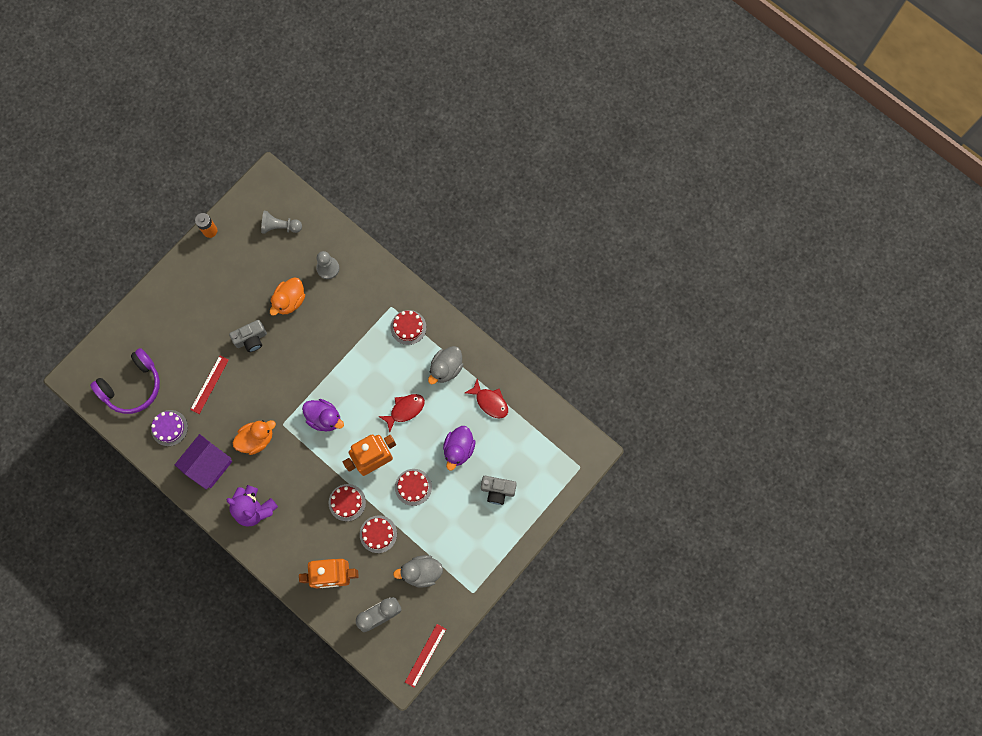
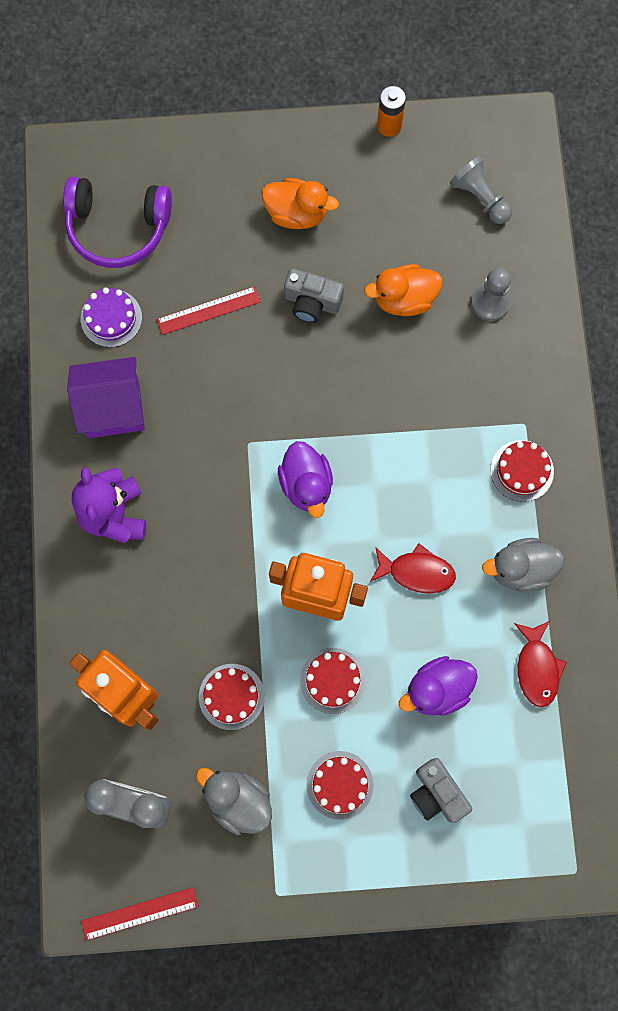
camera: 45 degrees right, 0 degrees up
(256, 439) = (199, 431): orange duck -> orange duck (297, 214)
(347, 502) = (232, 618): red cake -> red cake (340, 785)

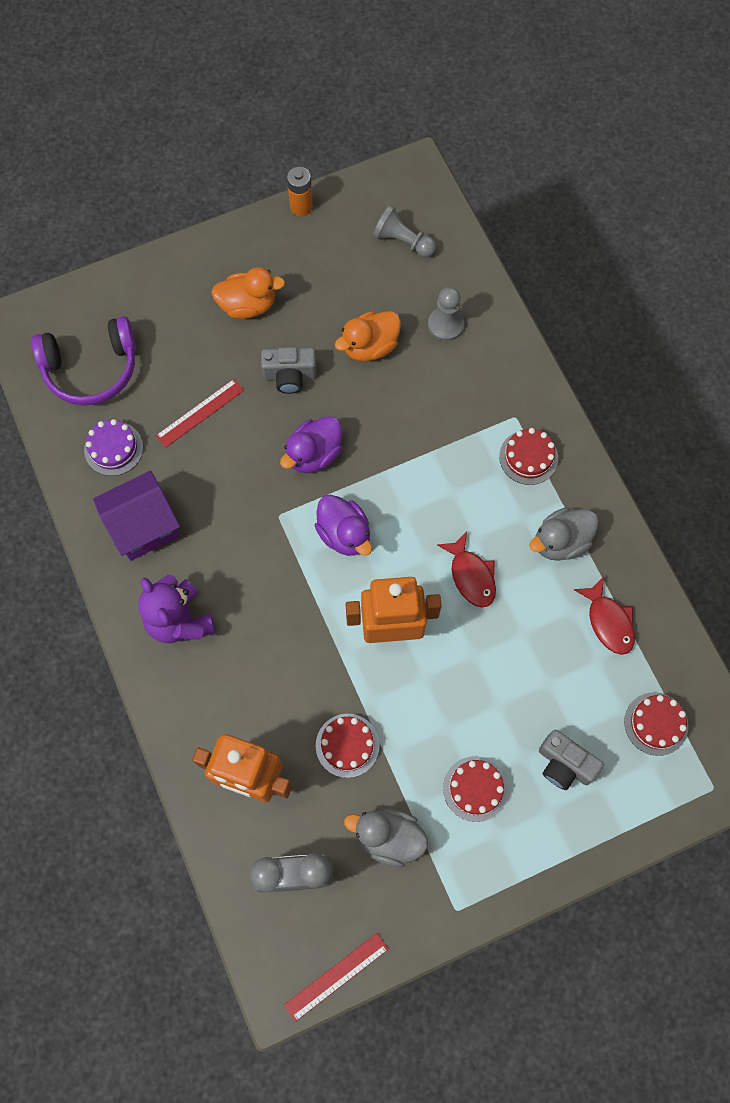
camera: 20 degrees left, 5 degrees down
(332, 680) = (433, 697): red cake -> red cake (656, 723)
(416, 572) = (471, 576): red fish -> red fish turned 75 degrees clockwise
(437, 689) = (529, 672): purple duck -> purple duck (314, 454)

